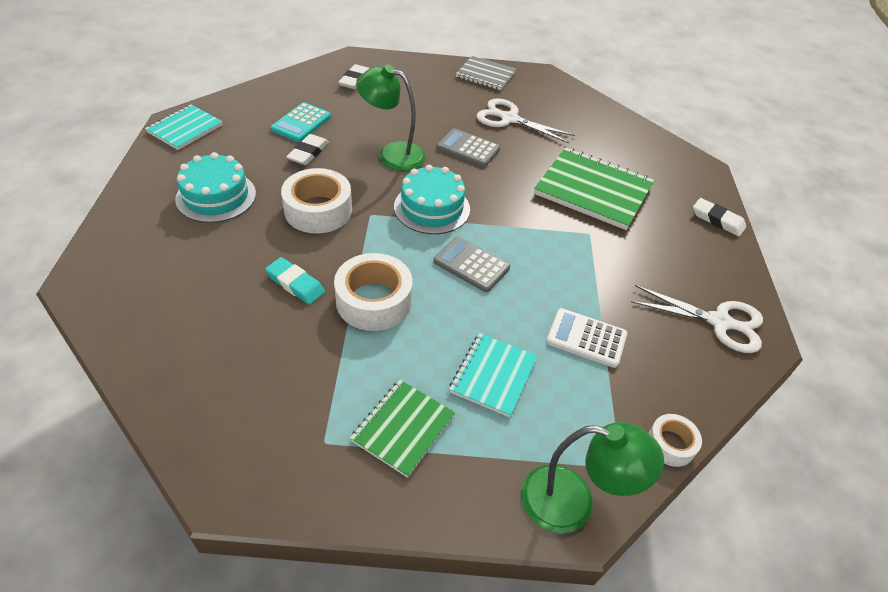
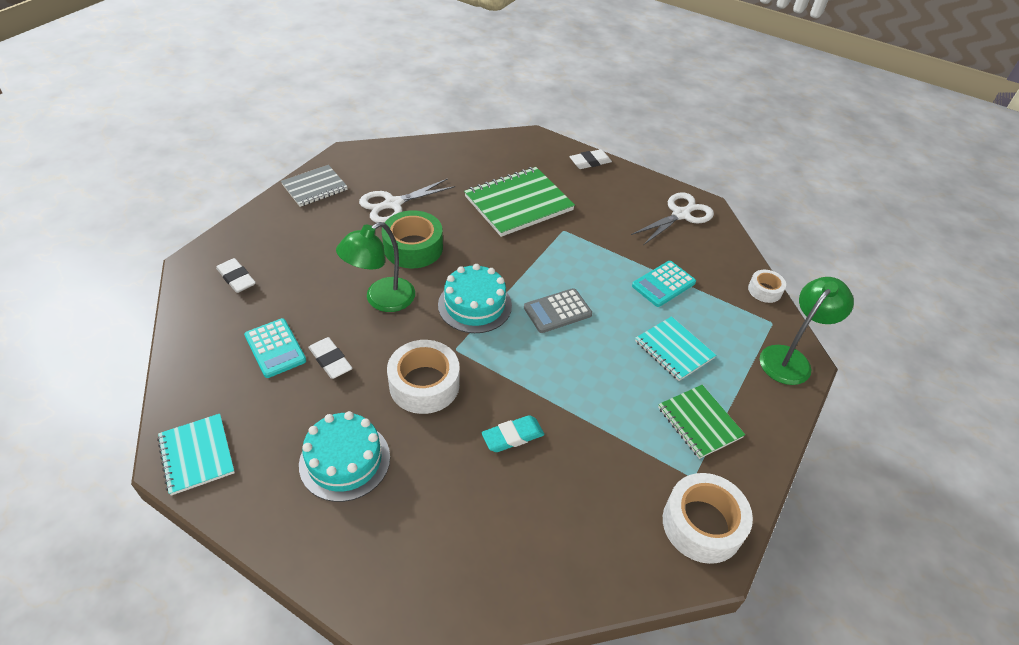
camera: 60 degrees left, 0 degrees up
(374, 301) = (563, 389): white tape -> white tape (702, 524)
(468, 148) = (413, 247): grey calculator -> green tape
(586, 338) = (663, 284): white calculator -> turquoise calculator

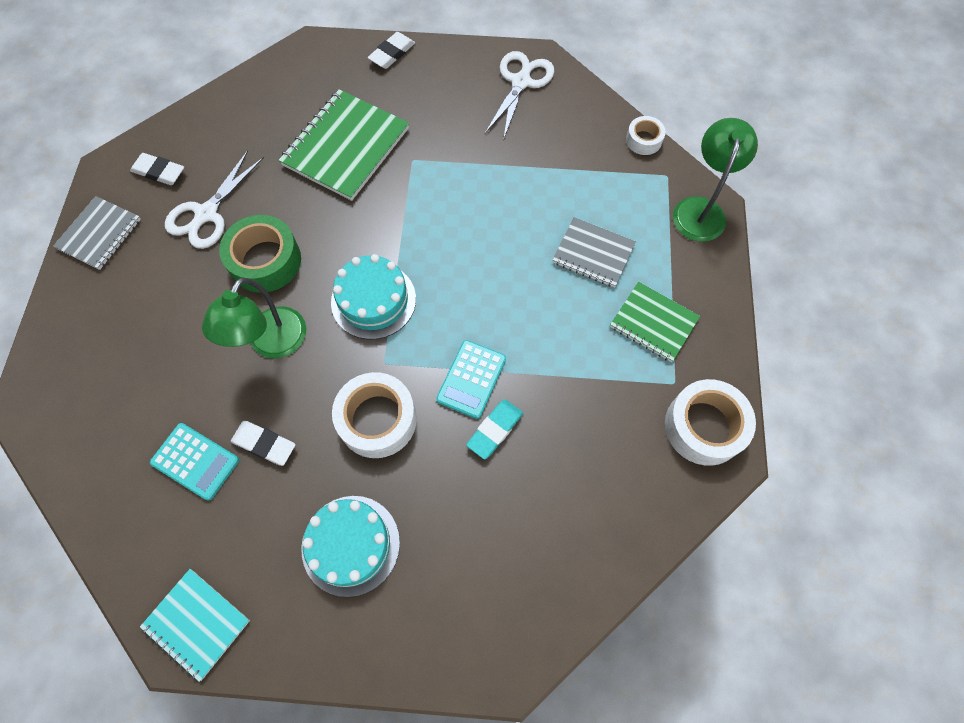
camera: 25 degrees left, 20 degrees up
(236, 278) = (91, 399): white eraser -> white eraser (159, 172)
(557, 311) = (460, 265): grey calculator -> none
(663, 284) = (546, 180): turquoise calculator -> turquoise calculator (471, 379)
(674, 349) = (593, 253): turquoise notebook -> grey notebook

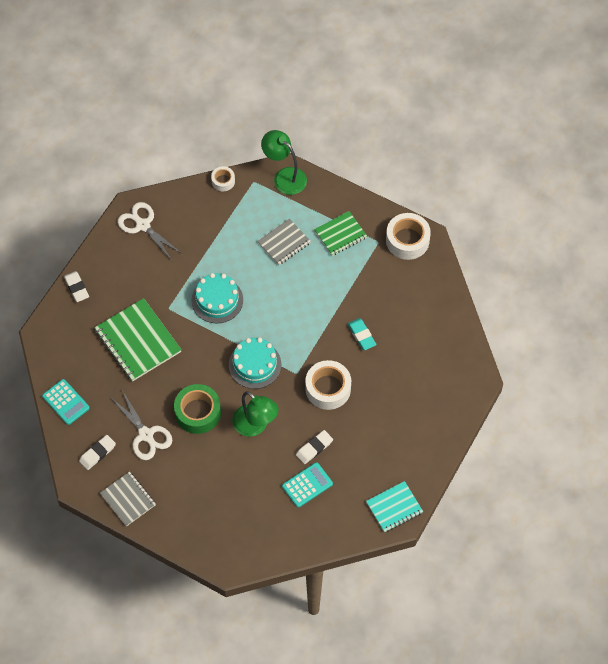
camera: 65 degrees left, 5 degrees down
(350, 545) = (388, 425): turquoise cake -> turquoise cake (217, 300)
(471, 379) = (328, 335): turquoise calculator -> turquoise calculator (66, 402)

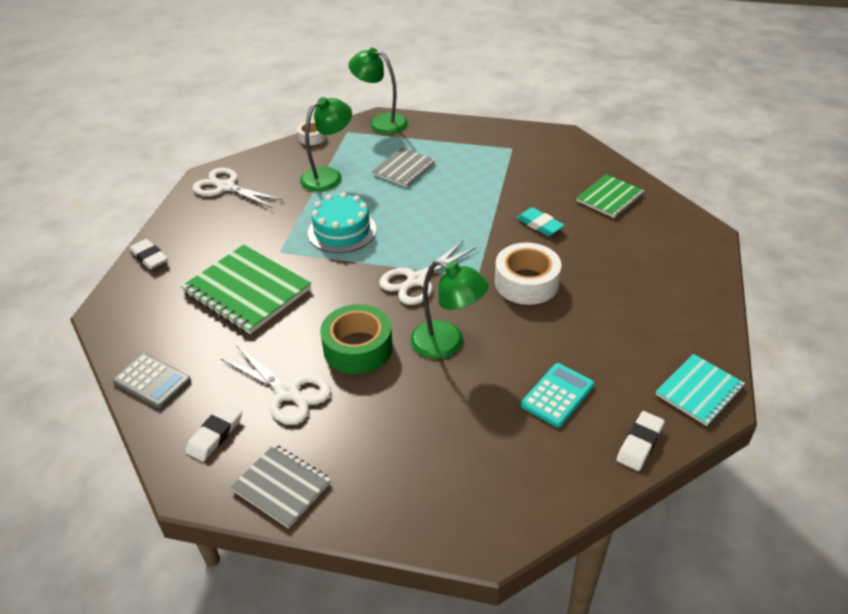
camera: 15 degrees left, 20 degrees down
(66, 402) = (152, 381): turquoise calculator -> grey calculator
(224, 234) = (329, 176): none -> green lamp
(255, 364) = (417, 280): turquoise cake -> white scissors
(314, 448) = (543, 349): white eraser -> white eraser (639, 443)
(340, 234) = (466, 150): green notebook -> green notebook (609, 198)
(407, 240) = (543, 141): white tape -> none

